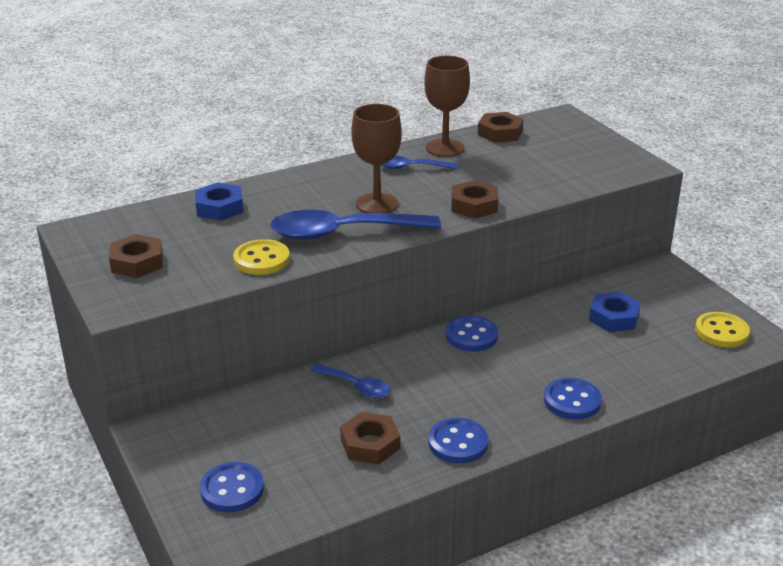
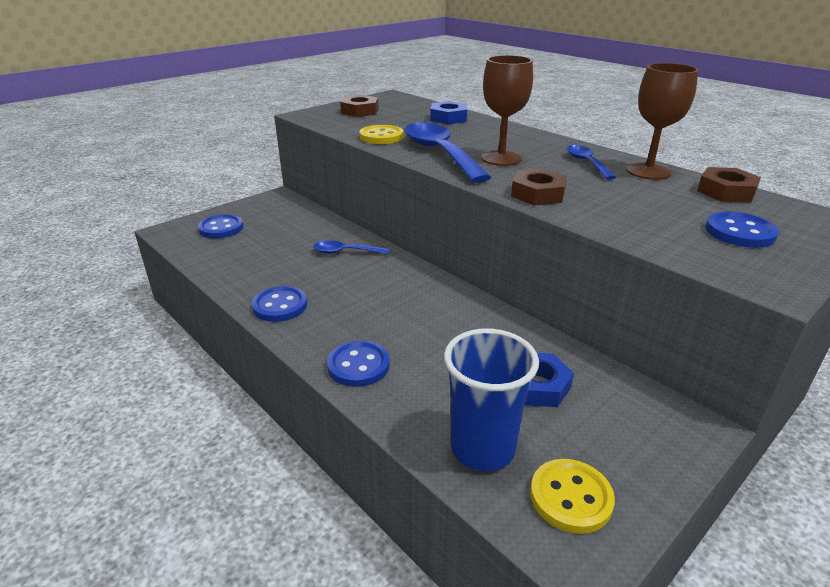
camera: 75 degrees right, 0 degrees up
(356, 386) = (345, 252): blue spoon -> blue spoon turned 75 degrees clockwise
(370, 444) = (273, 267): brown nut -> none
(471, 336) = (444, 294): blue button -> blue button (739, 232)
(677, 356) = (482, 449): none -> blue cup

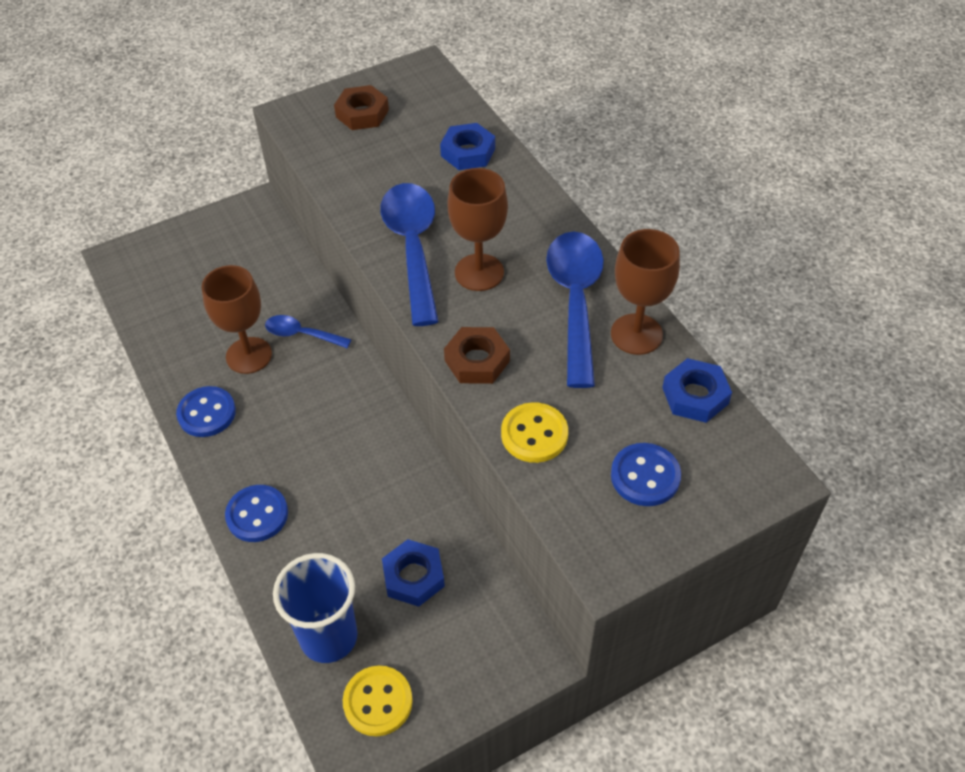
camera: 15 degrees right, 20 degrees up
(221, 228) = (175, 263): blue button -> none
(305, 268) = (249, 355): none -> brown goblet
(381, 136) = (361, 192): yellow button -> yellow button (534, 434)
(586, 163) = (575, 301): blue spoon -> blue spoon, size x1.92
(726, 192) = (695, 396): brown nut -> blue nut

